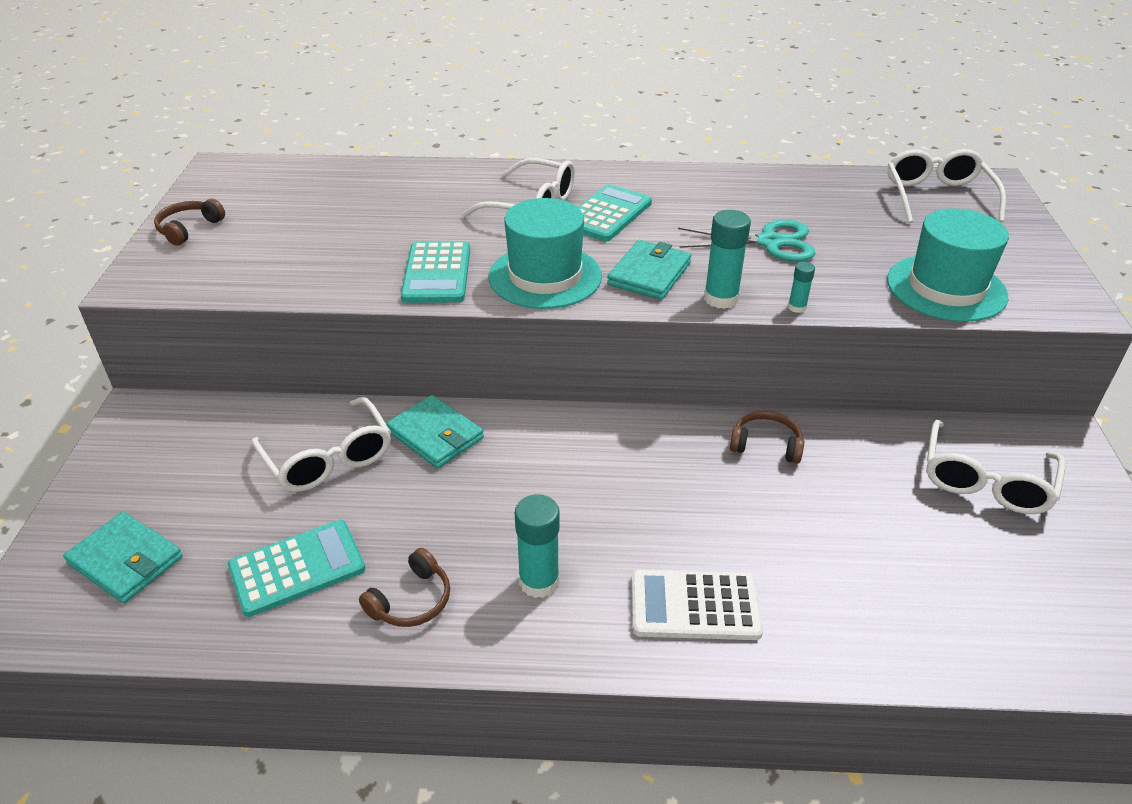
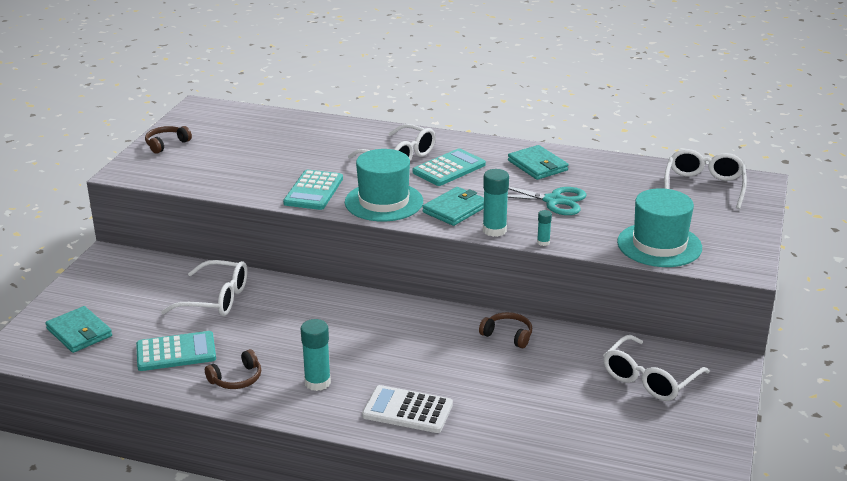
camera: 15 degrees right, 10 degrees down
(329, 458) = (216, 299): white glasses -> white glasses turned 60 degrees counterclockwise
(435, 435) = (289, 296): turquoise wallet -> turquoise wallet (537, 165)

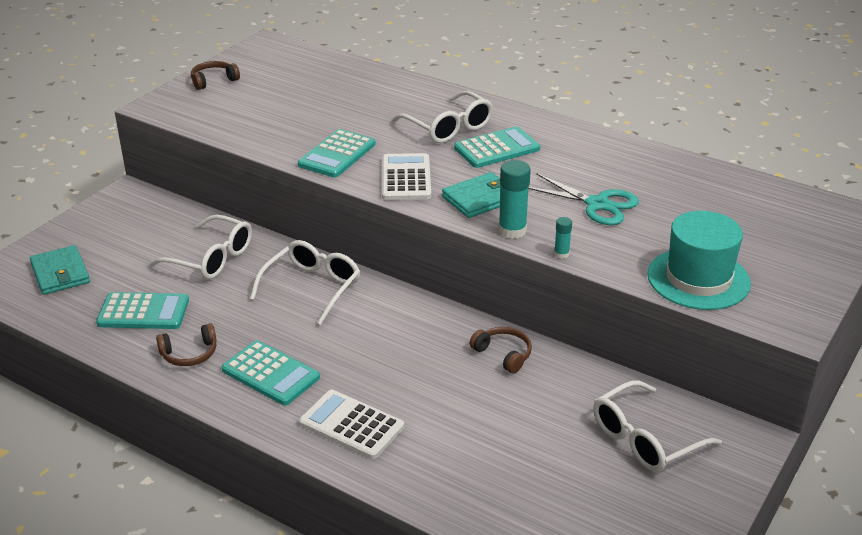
camera: 15 degrees right, 5 degrees up
(317, 382) = (271, 373): turquoise glue stick -> turquoise calculator
(384, 202) = (406, 178): turquoise hat -> white calculator
(537, 165) = (599, 159): turquoise wallet -> none
(704, 186) = (787, 212): white glasses -> white glasses (312, 287)

